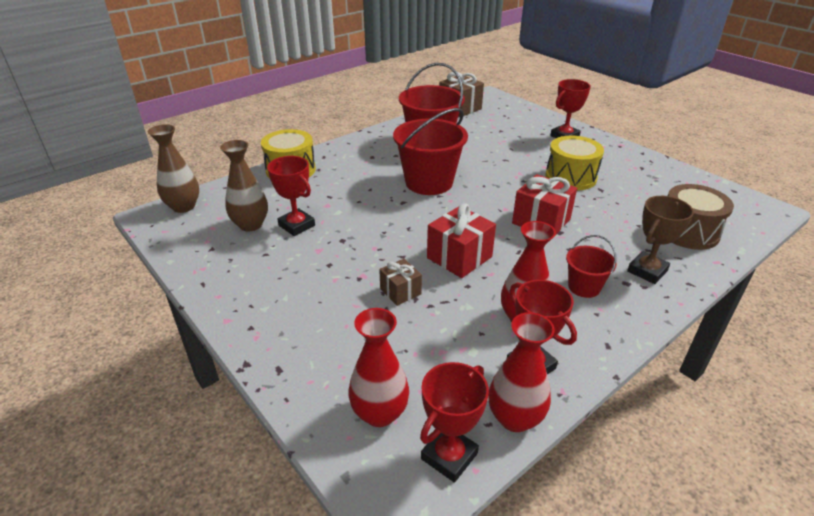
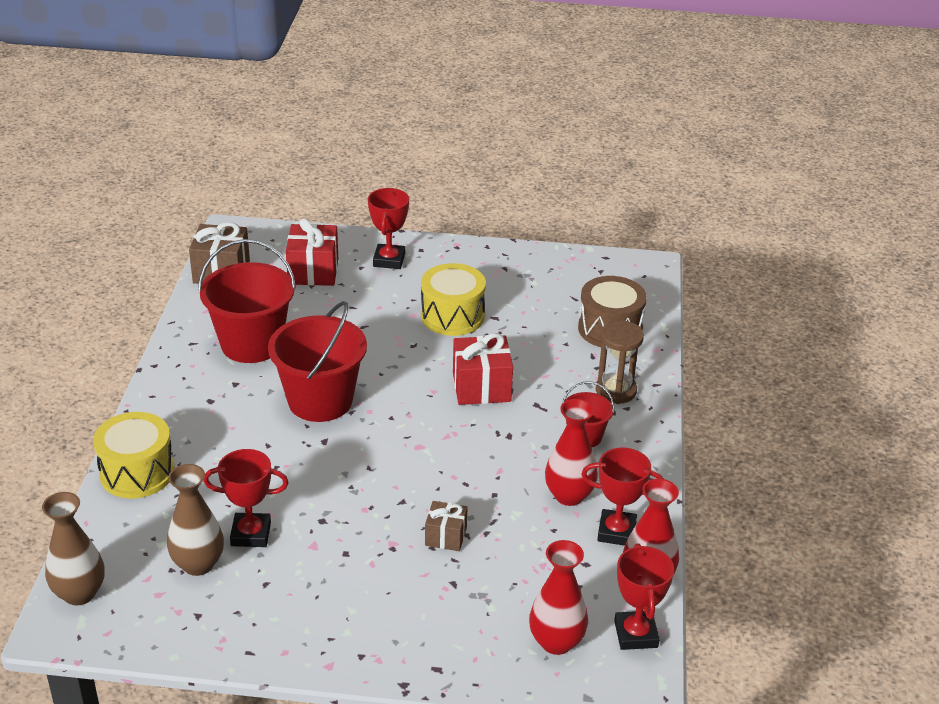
camera: 45 degrees left, 0 degrees up
(459, 257) = (454, 470): red gift -> red gift (313, 271)
(647, 271) = (616, 391): brown trophy -> brown hourglass

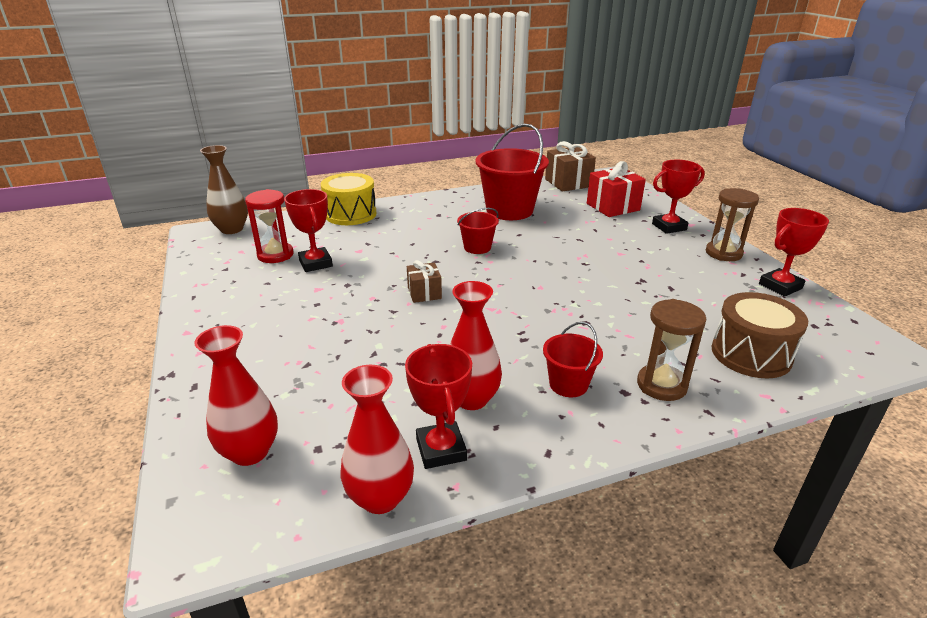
camera: 65 degrees right, 5 degrees down
(198, 564) = (275, 255): brown vase -> red hourglass
(320, 401) = (477, 247): red bucket -> red bucket, size x0.51
(446, 536) = (364, 343): brown gift -> brown gift (424, 293)
(452, 316) = (643, 269): yellow drum -> none
(464, 258) = (723, 253): none -> brown hourglass
(481, 387) = (571, 307): red gift -> none
(636, 634) = (282, 514): red trophy -> red trophy (780, 286)

